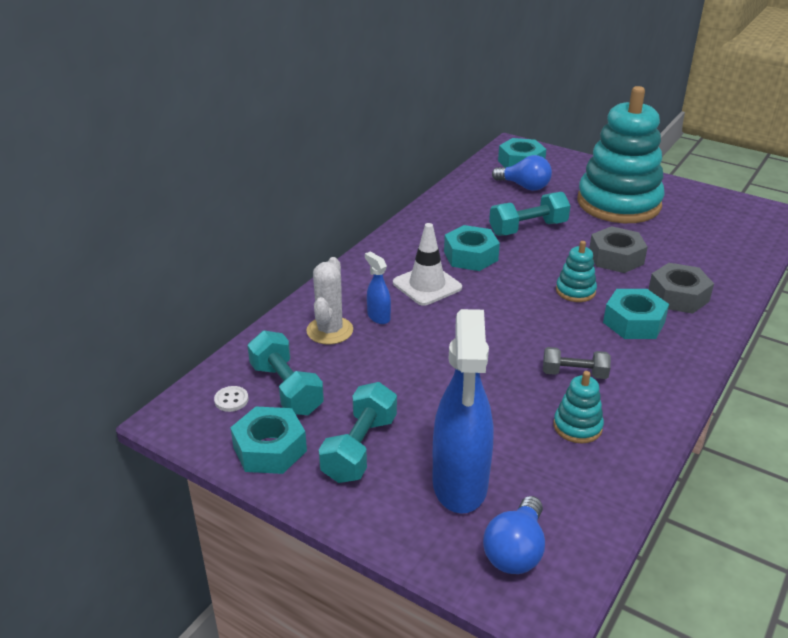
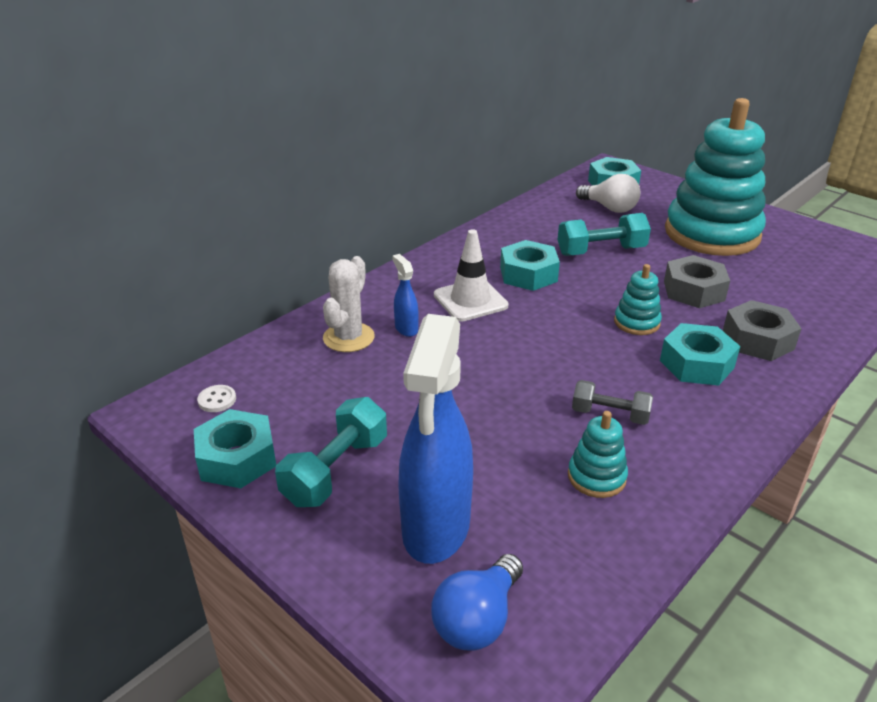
camera: 10 degrees right, 0 degrees up
(286, 389) = (279, 395): turquoise dumbbell -> none
(524, 186) = (609, 208): blue light bulb -> white light bulb

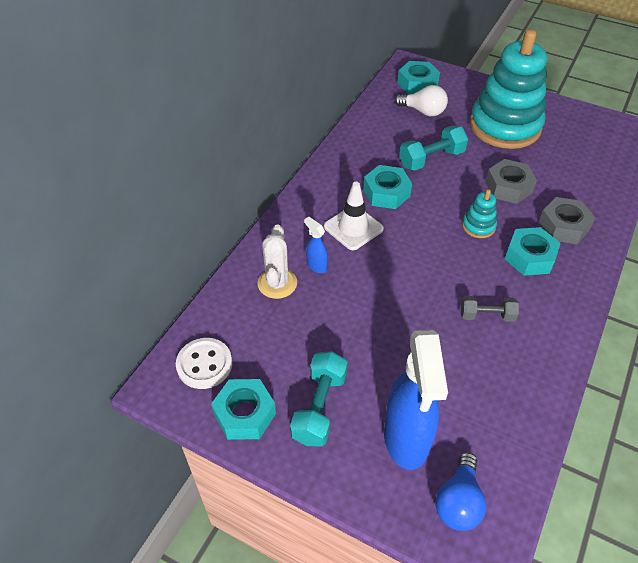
camera: 15 degrees left, 15 degrees up
(217, 400) = (204, 364): white button -> white button, size x1.94
(596, 477) = (494, 371): turquoise stacking toy -> none

